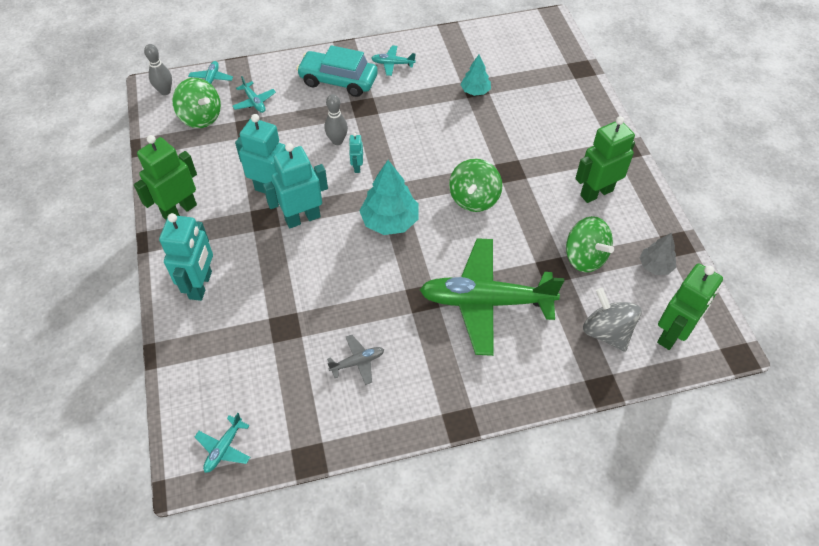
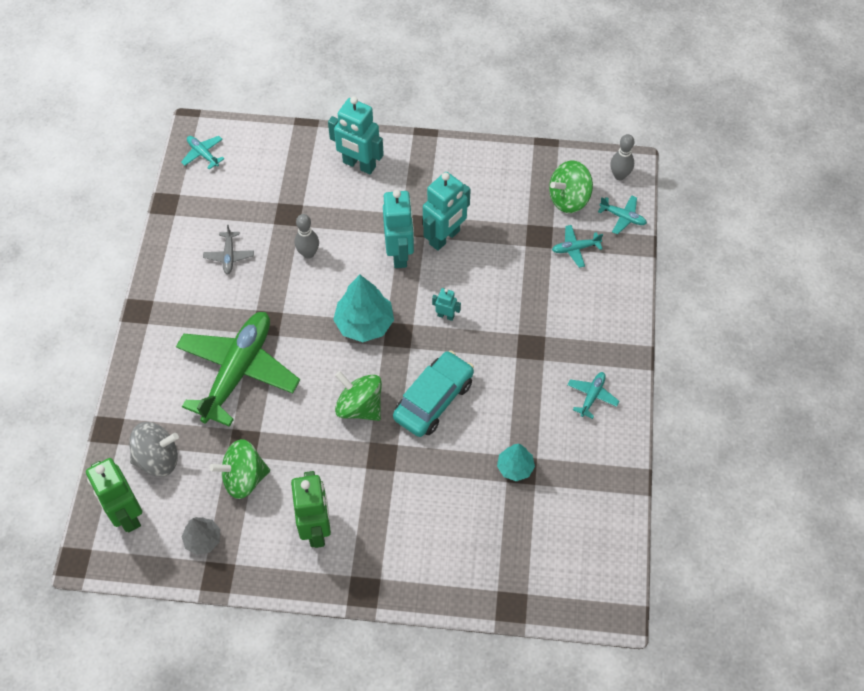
camera: 110 degrees right, 5 degrees up
(179, 210) = (450, 163): green robot -> none
(337, 141) = (489, 308): grey bowling pin -> grey bowling pin (308, 253)
(338, 81) = (581, 333): turquoise car -> turquoise car (433, 400)

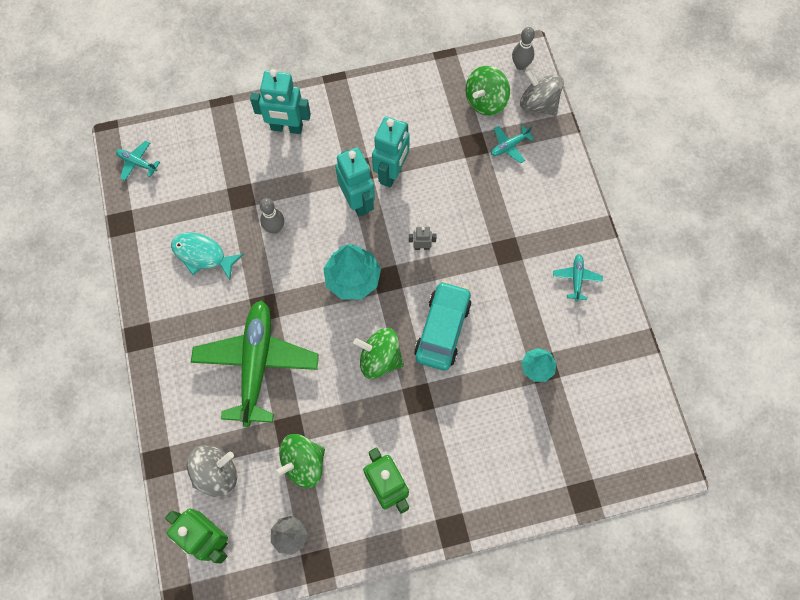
camera: 20 degrees left, 10 degrees up
(229, 256) = (202, 255): grey plane -> turquoise fish
(445, 316) = (422, 247): turquoise robot -> grey robot
(623, 217) = (538, 103): turquoise plane -> grey spinning top

